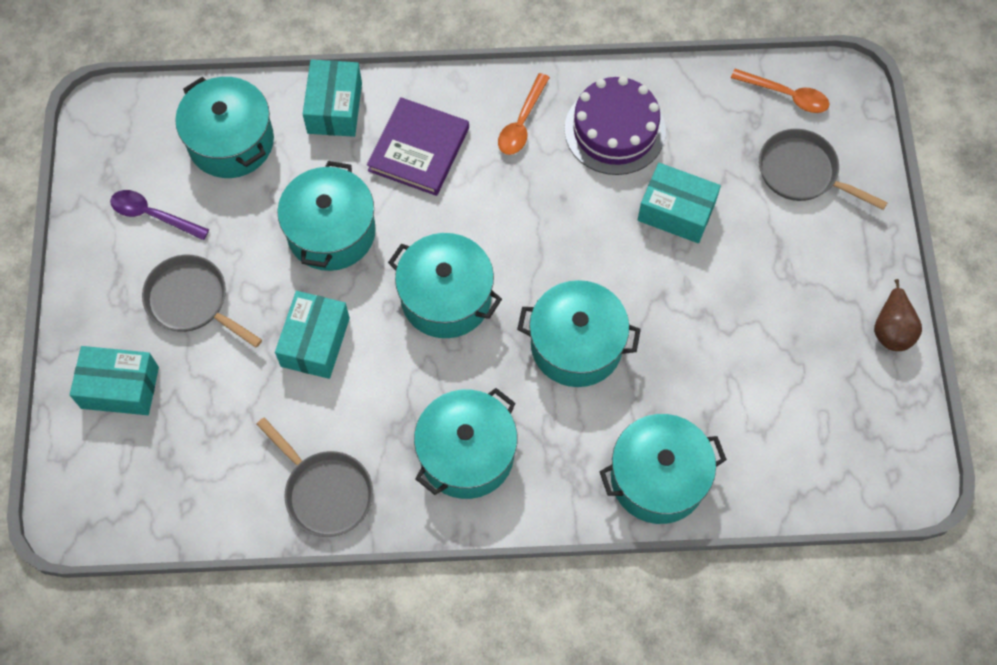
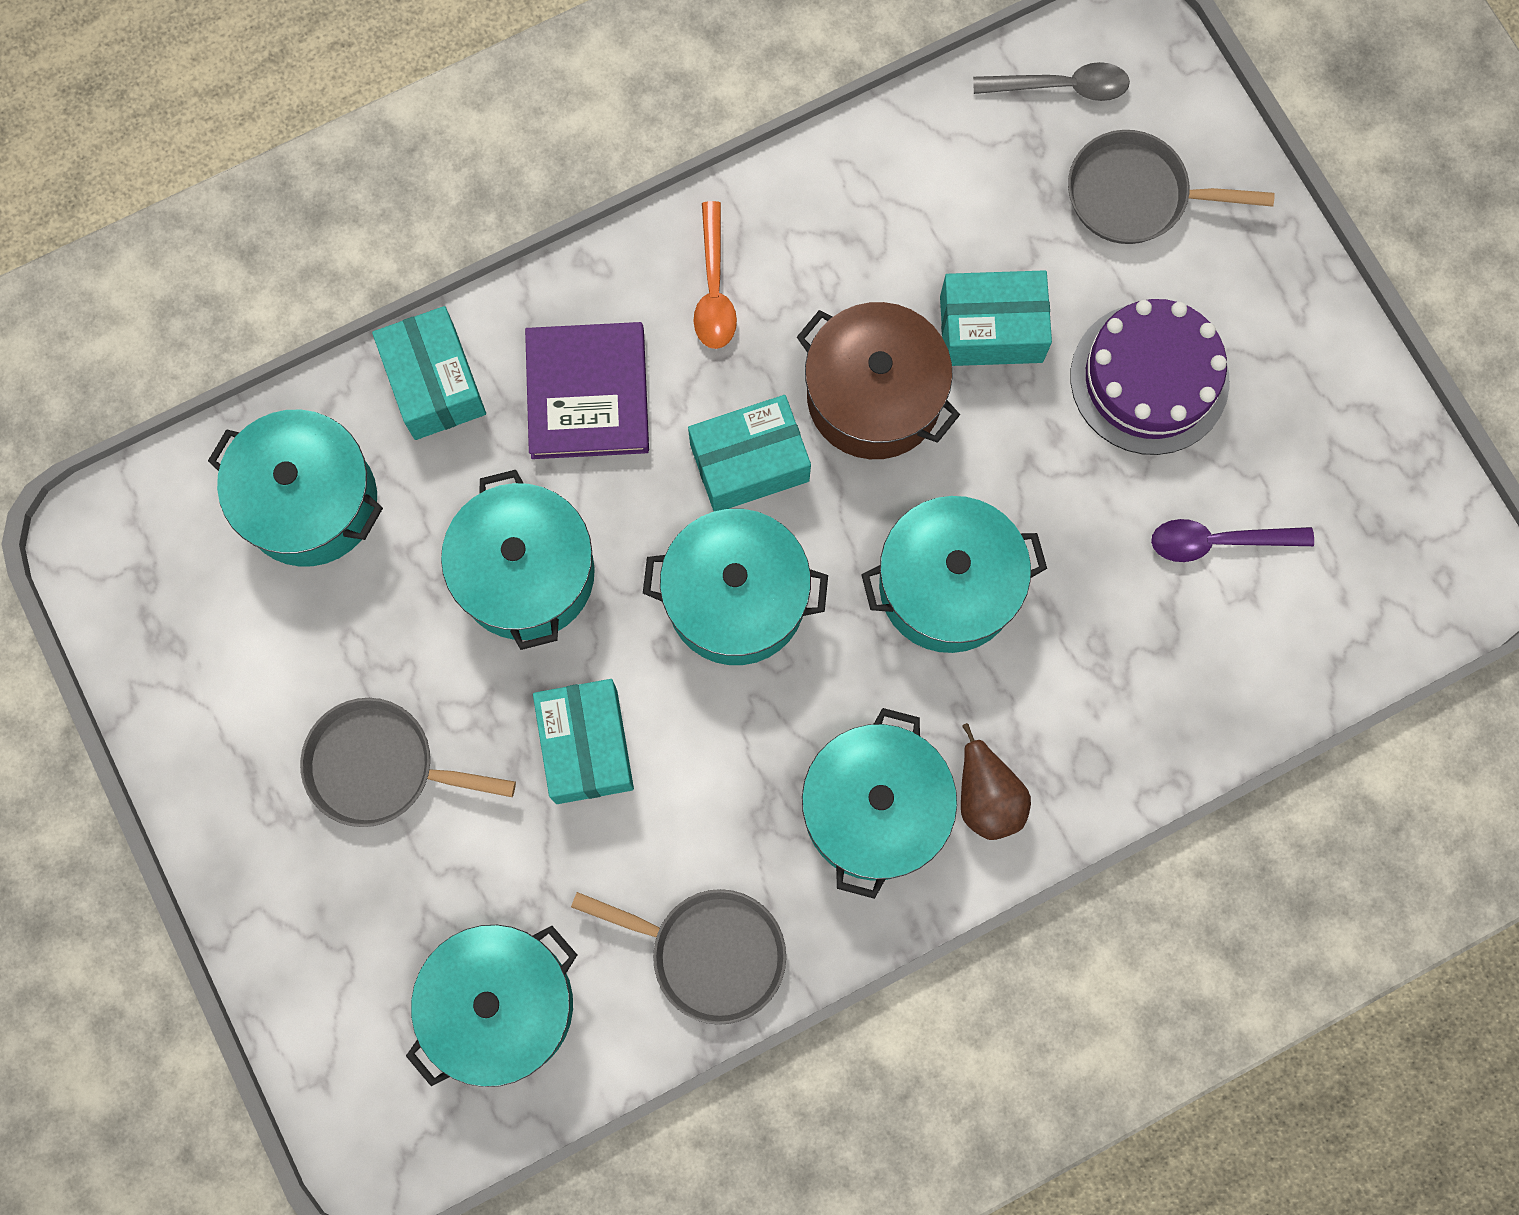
camera: 25 degrees left, 10 degrees up
(120, 388) = (345, 939): turquoise box -> turquoise box (749, 463)
(153, 215) = (255, 664): purple spoon -> purple spoon (1218, 541)
(586, 220) = (874, 396): none -> brown pot
(615, 130) = (849, 243): purple cake -> purple cake (1149, 378)
(658, 478) = (1143, 724): turquoise pot -> turquoise pot (501, 1005)
(786, 95) = (1061, 87): orange spoon -> grey spoon
(892, 329) = (1353, 372): brown pear -> brown pear (987, 796)

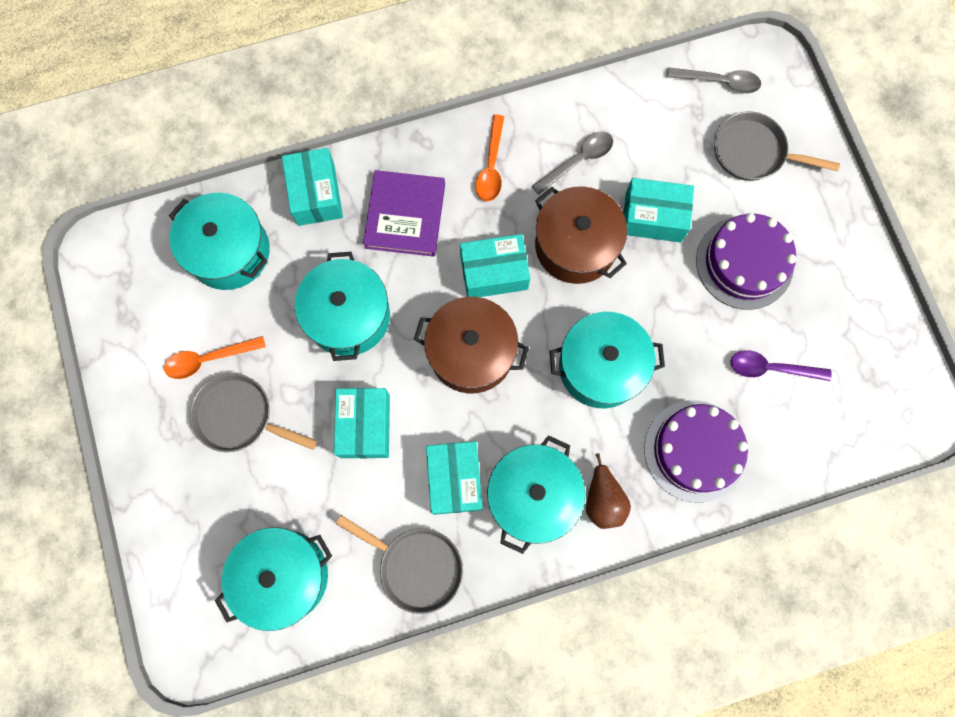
camera: 10 degrees right, 0 degrees up
(312, 682) = (209, 359): none -> orange spoon
(736, 598) = (471, 352): turquoise pot -> brown pot
(746, 806) = (454, 479): none -> turquoise box
(854, 256) = (578, 161): none -> grey spoon
(1119, 693) = (695, 450): none -> purple cake

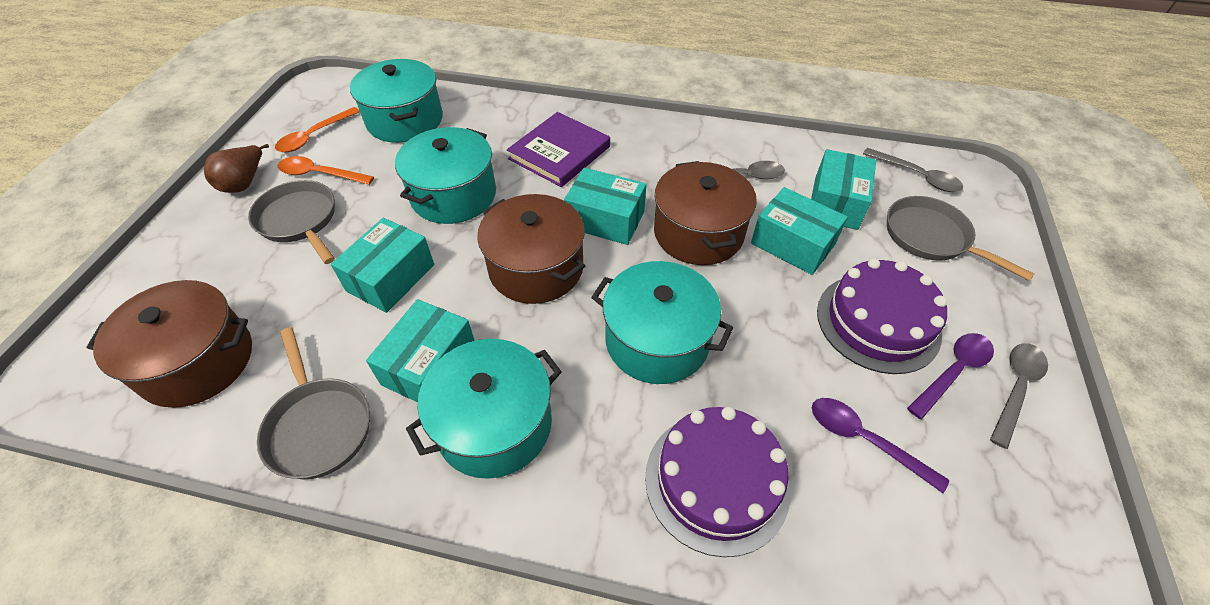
camera: 30 degrees right, 25 degrees down
(283, 575) = (197, 361): turquoise pot -> brown pot
(316, 194) = (501, 114): turquoise box -> turquoise box (835, 203)
(491, 166) = (658, 151): orange spoon -> orange spoon (314, 136)
(603, 500) = (569, 474): brown pear -> brown pear (244, 183)
(808, 280) = (953, 372): none -> purple spoon
(850, 271) = (1015, 388): none -> grey spoon

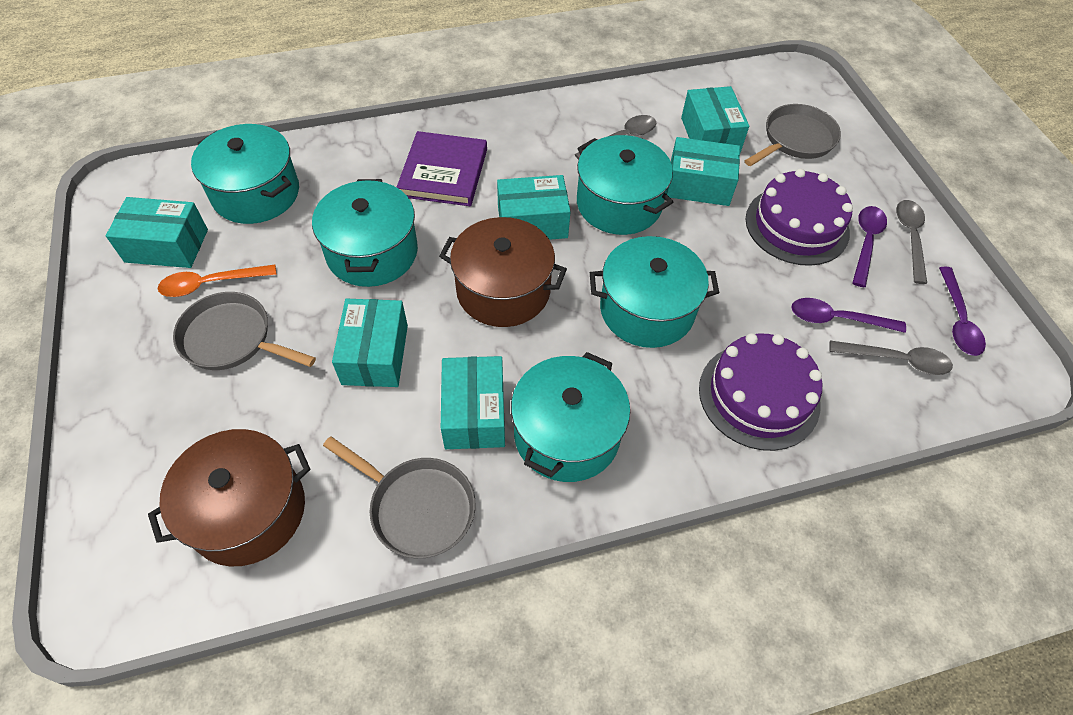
camera: 30 degrees left, 5 degrees up
(244, 183) = (131, 325): brown pear -> none
(314, 136) = (166, 246): orange spoon -> turquoise box
(698, 233) = (619, 204): brown pot -> turquoise pot
(916, 176) = (756, 88): grey spoon -> grey spoon (896, 360)
(931, 237) = (795, 140): grey pan -> grey pan turned 120 degrees clockwise
(1027, 510) = (957, 320): none -> purple spoon

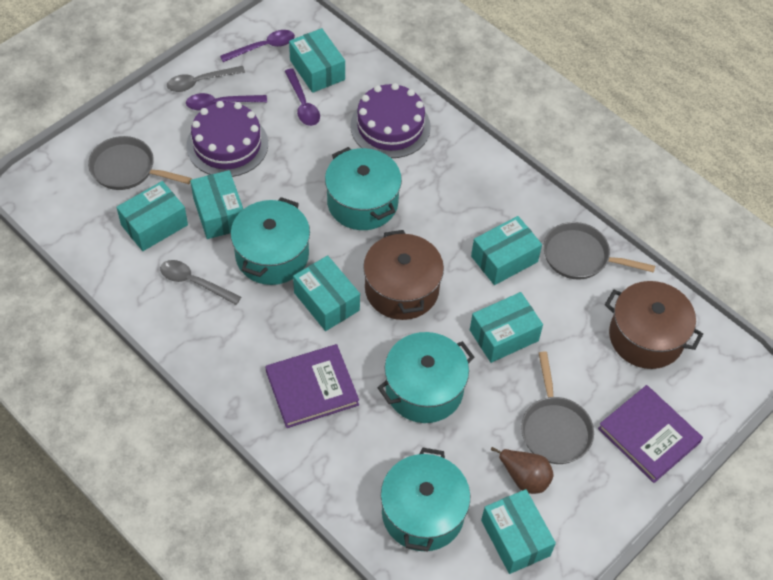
camera: 120 degrees left, 0 degrees up
(138, 427) = (649, 435): none -> purple book
(211, 284) = (524, 477): orange spoon -> brown pear
(417, 507) = (580, 256): grey pan -> grey pan turned 75 degrees counterclockwise
(567, 434) = (484, 207): turquoise pot -> none
(896, 360) = (317, 70): grey spoon -> turquoise box

